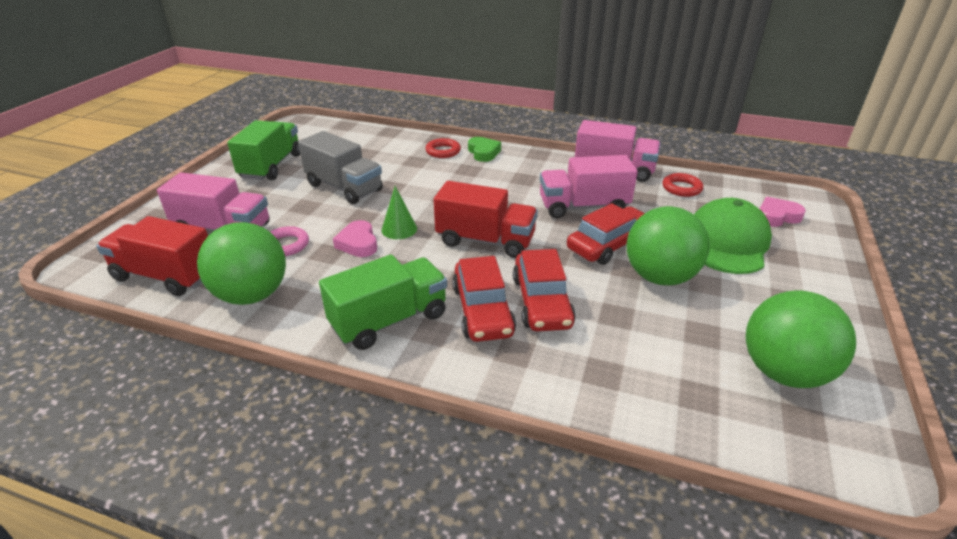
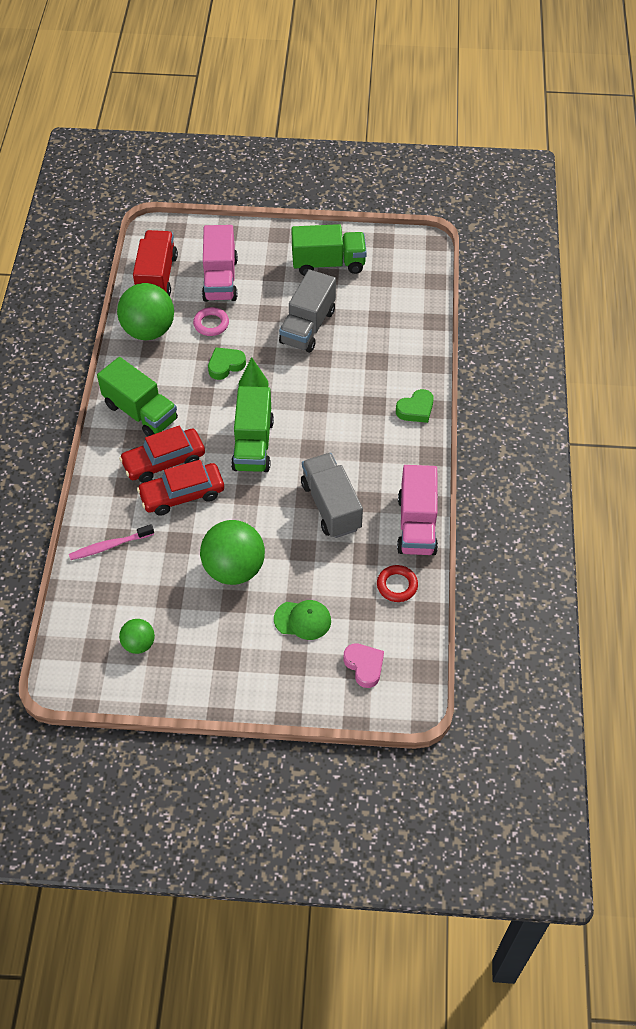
camera: 75 degrees right, 20 degrees up
(358, 243) = (225, 365): pink heart -> green heart
(443, 151) = (406, 376): red ring -> none
(485, 241) = (253, 444): red truck -> green truck
(583, 207) = (331, 506): pink truck -> grey truck
(609, 244) = (272, 531): red car -> none
(616, 381) = (110, 546): none -> pink toothbrush
(727, 242) = (302, 620): green cap -> green cap, size x0.57
(783, 372) = (139, 644): green ball -> green ball, size x0.52

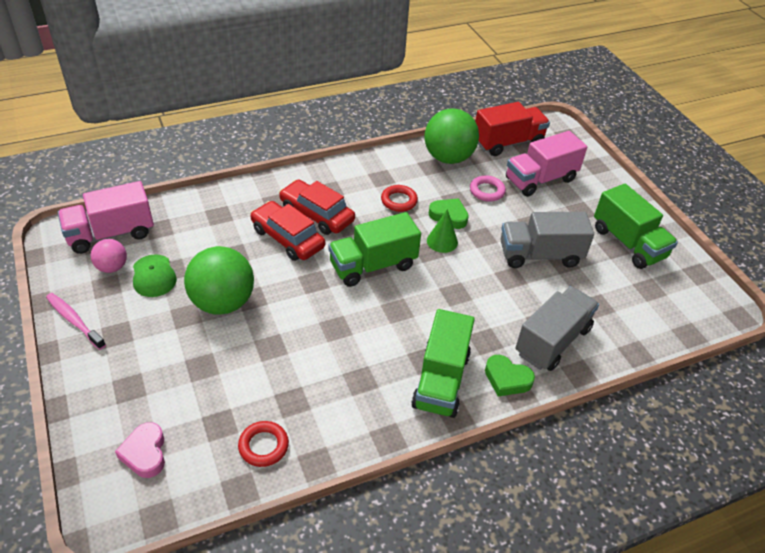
camera: 60 degrees right, 10 degrees down
(110, 546) = (208, 213): pink toothbrush -> pink toothbrush (74, 321)
(139, 644) = (112, 267): green ball -> pink ball
(140, 412) = (359, 183): green truck -> green truck (441, 380)
(184, 393) = (399, 201): none -> red ring
(302, 620) = (184, 377): green cap -> green cap (153, 276)
(331, 506) = (336, 350): grey truck -> grey truck (552, 341)
(364, 666) = (145, 453): pink heart -> pink heart turned 135 degrees clockwise
(417, 525) = (354, 436): pink truck -> pink truck (111, 234)

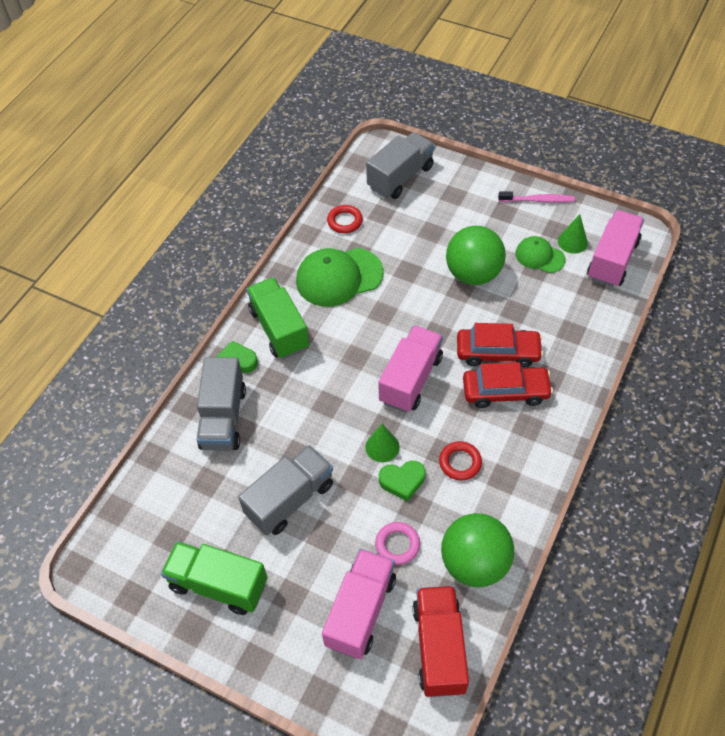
camera: 145 degrees right, 10 degrees up
(112, 267) = (572, 242): pink ball -> green cone
(145, 453) = (400, 177): pink heart -> grey truck
(337, 388) = (339, 277): none -> green cap
(373, 265) = (410, 379): green truck -> pink truck
(508, 143) = (439, 647): red truck -> red truck turned 150 degrees clockwise

